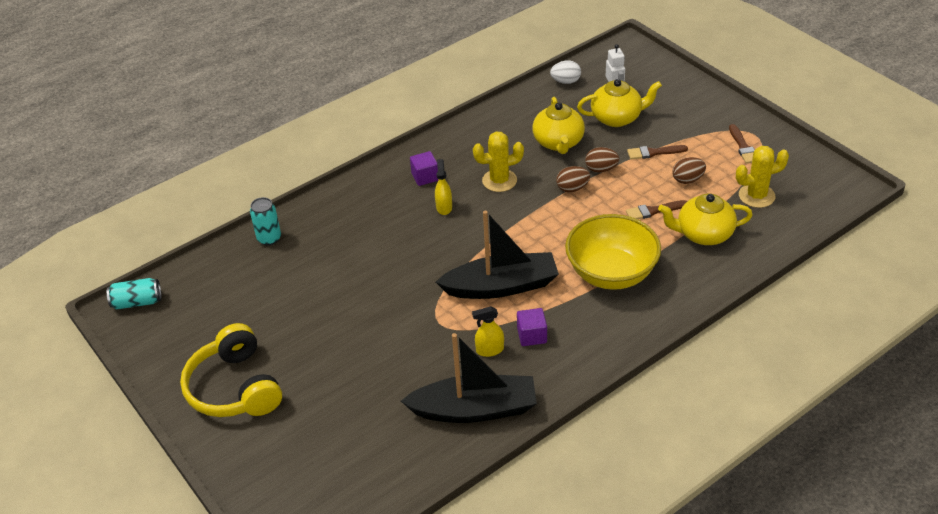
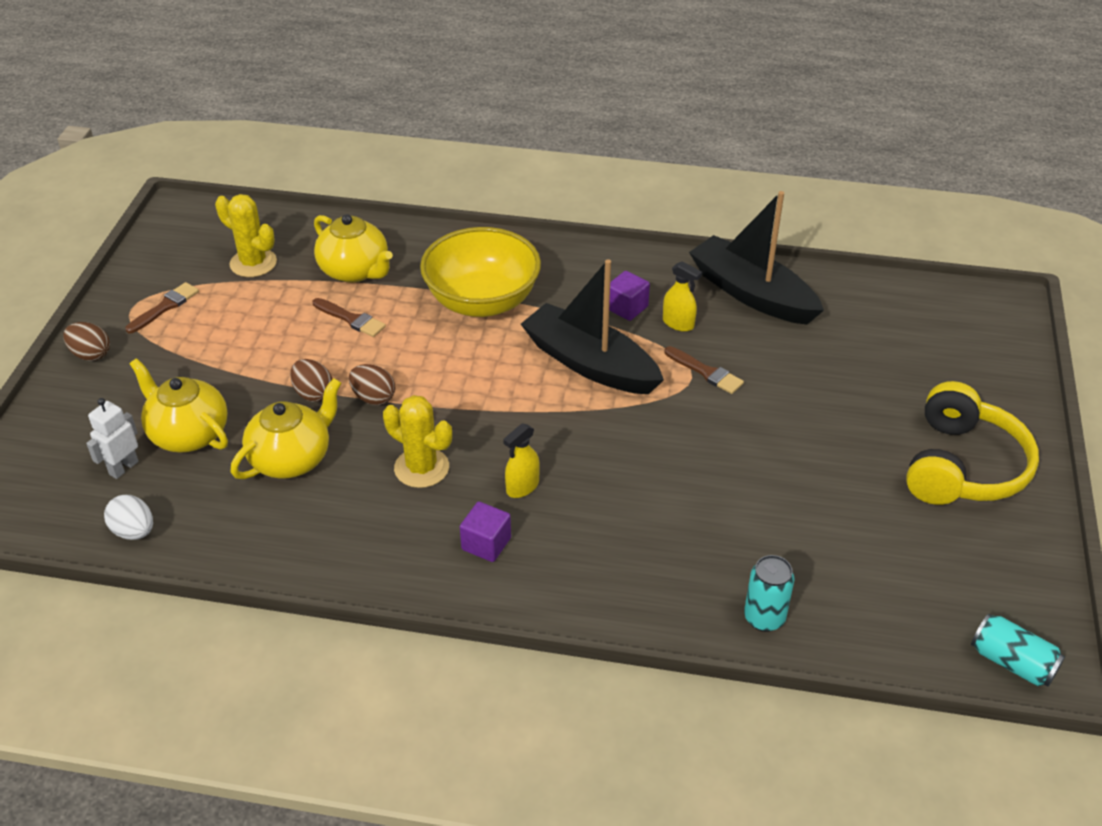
camera: 135 degrees left, 0 degrees up
(653, 152) = (239, 368): brown brush -> brown brush (706, 372)
(687, 180) = (269, 320): brown egg -> brown egg (91, 354)

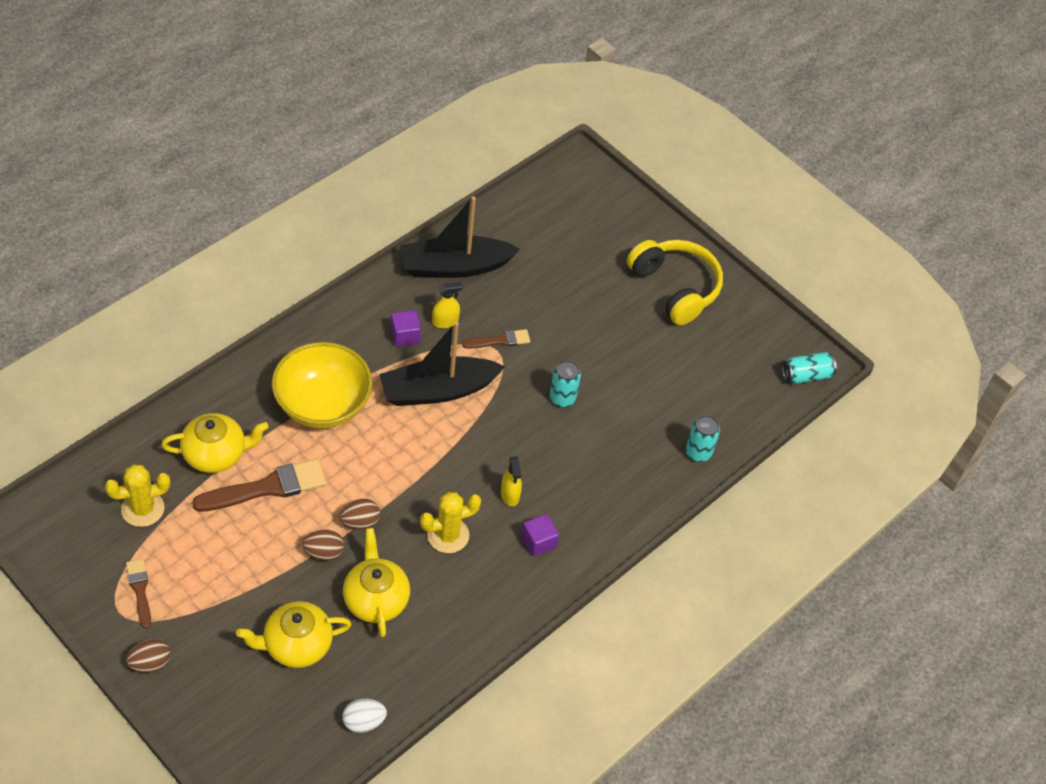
camera: 60 degrees left, 10 degrees up
(123, 468) = (295, 699): white robot -> none
(351, 319) = (267, 487): brown brush -> brown brush, size x1.81
(693, 458) = (562, 398): none -> turquoise can

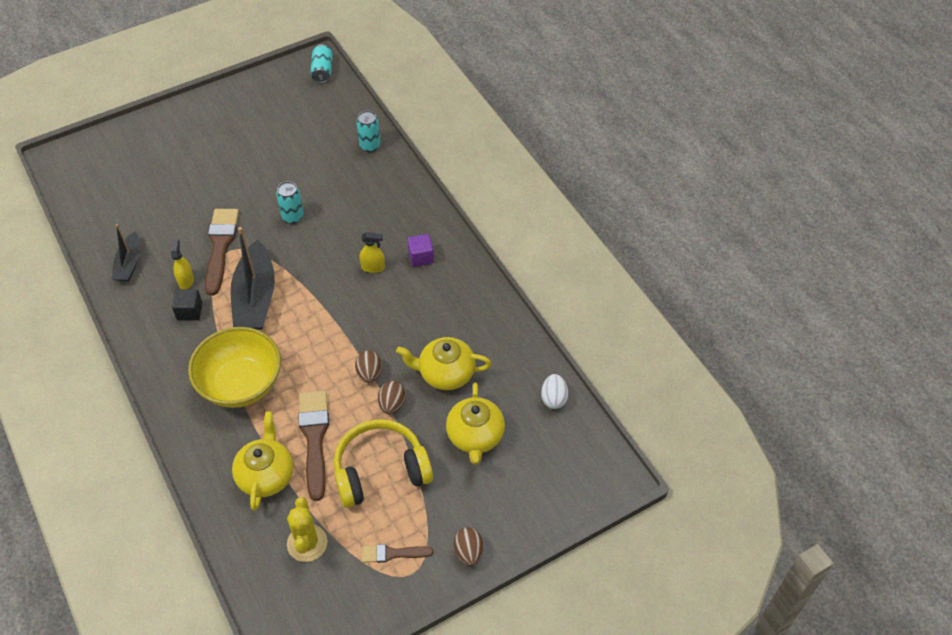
camera: 70 degrees left, 0 degrees up
(405, 336) = (189, 311): purple cube -> black cube
(448, 535) = (399, 314): yellow cactus -> none
(455, 267) = (129, 264): black boat -> black boat, size x0.58
(500, 340) = (220, 246): brown brush -> brown brush, size x1.81
(675, 288) = (212, 126): yellow headphones -> yellow headphones (380, 471)

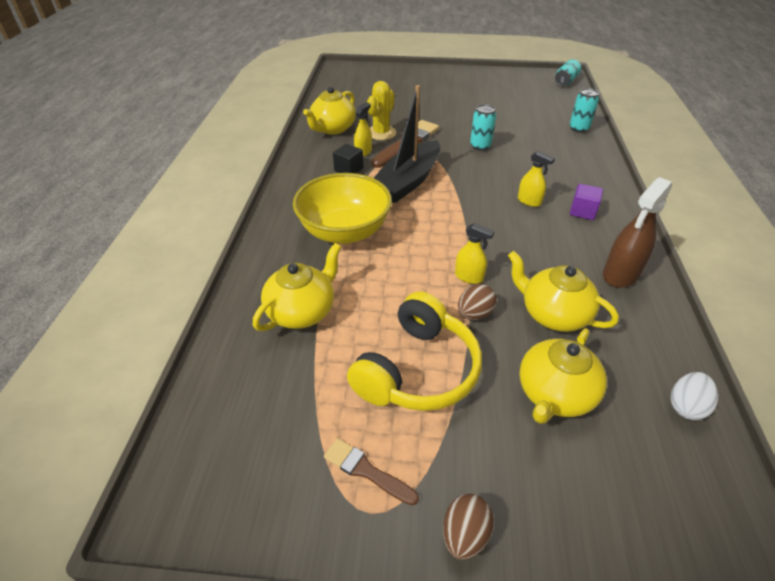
camera: 35 degrees right, 10 degrees down
(129, 264) = (332, 129): black boat -> yellow teapot
(307, 543) = (284, 397): yellow cactus -> yellow cactus (381, 133)
(314, 438) = (373, 304): brown brush -> none
(369, 373) = (469, 277): brown egg -> yellow spray bottle
(380, 471) = (417, 370): yellow headphones -> yellow headphones turned 105 degrees clockwise
(475, 310) = (620, 274): none -> brown spray bottle

